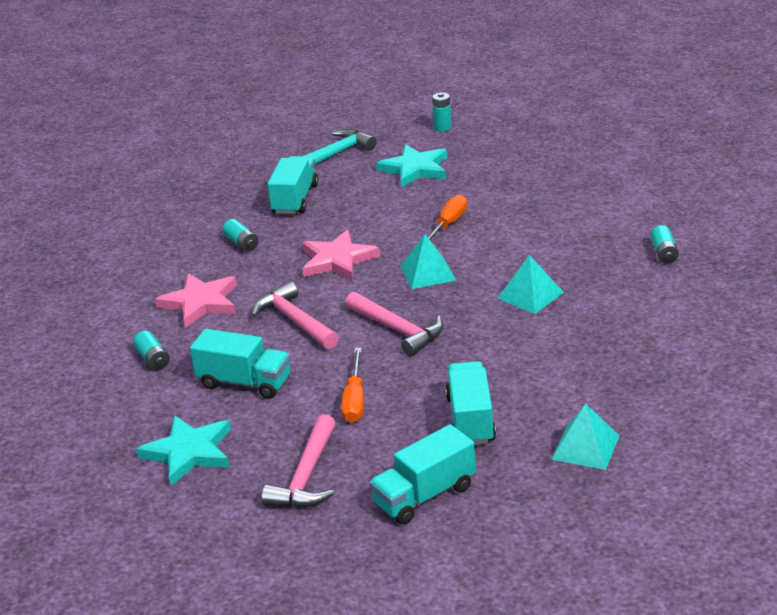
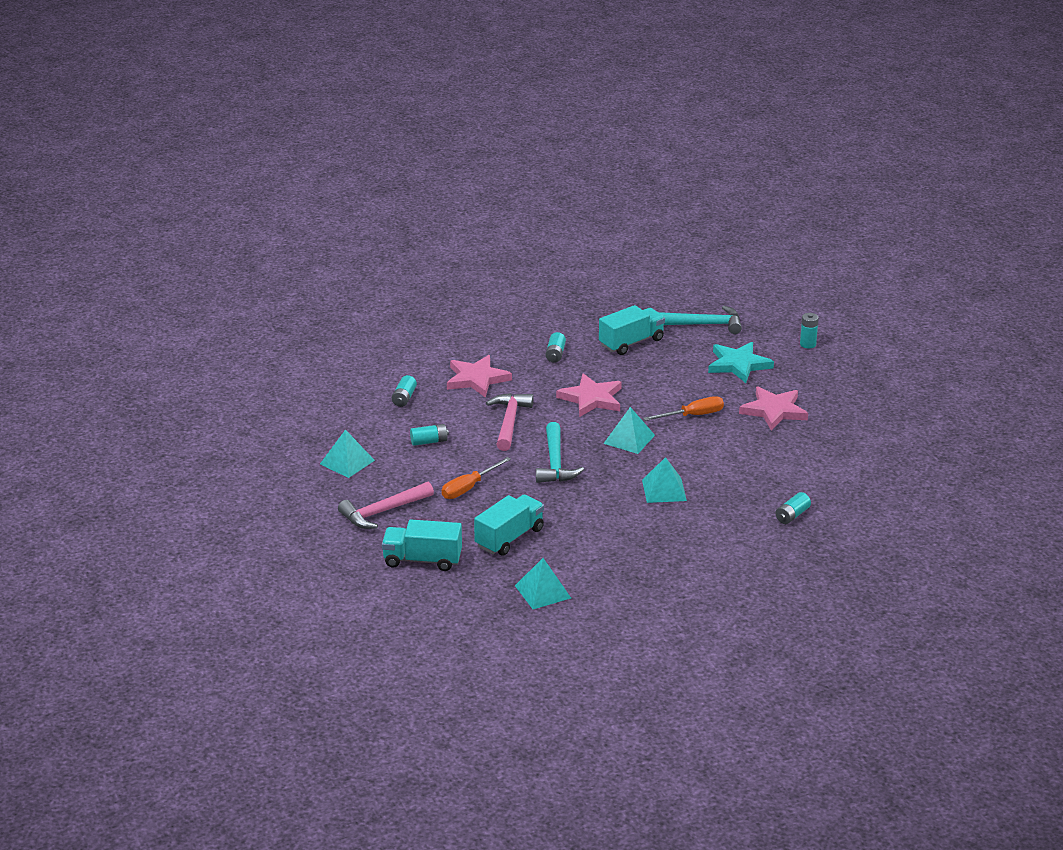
camera: 40 degrees right, 0 degrees up
(189, 452) = (347, 462): turquoise star -> turquoise pyramid
(244, 383) = (429, 441): turquoise truck -> turquoise battery
(398, 330) = (555, 463): pink hammer -> turquoise hammer
(505, 186) = (774, 411): none -> pink star

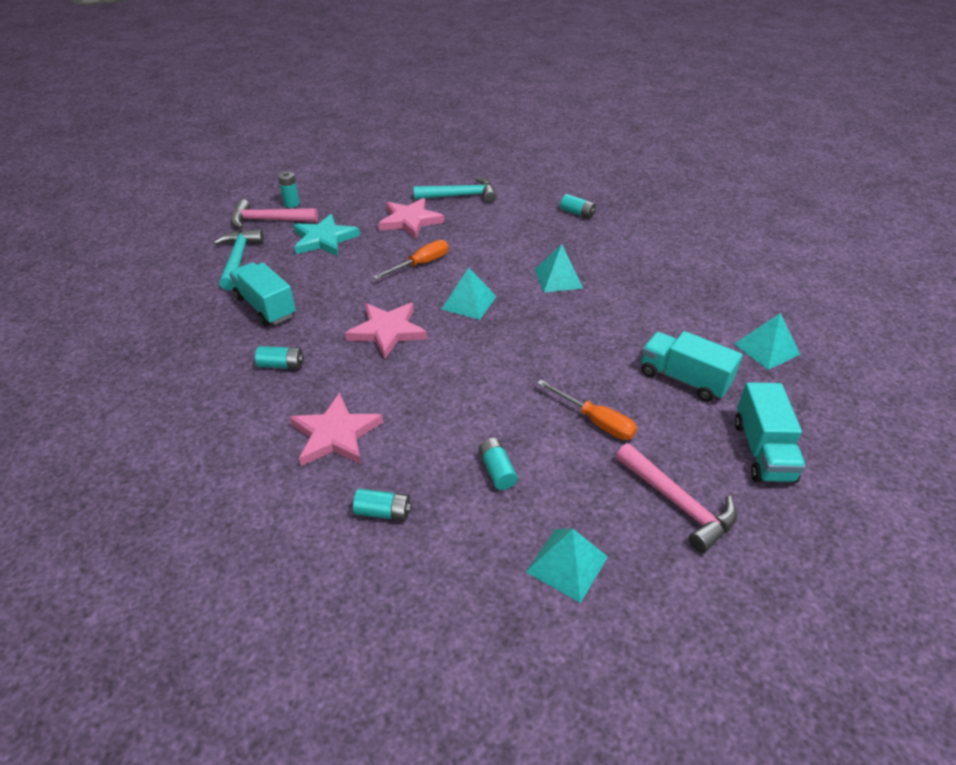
camera: 95 degrees left, 10 degrees up
(509, 422) = (441, 395): pink hammer -> pink hammer (268, 220)
(555, 463) = (525, 352): turquoise hammer -> turquoise hammer (460, 196)
(692, 416) = (420, 264): orange screwdriver -> orange screwdriver turned 75 degrees clockwise

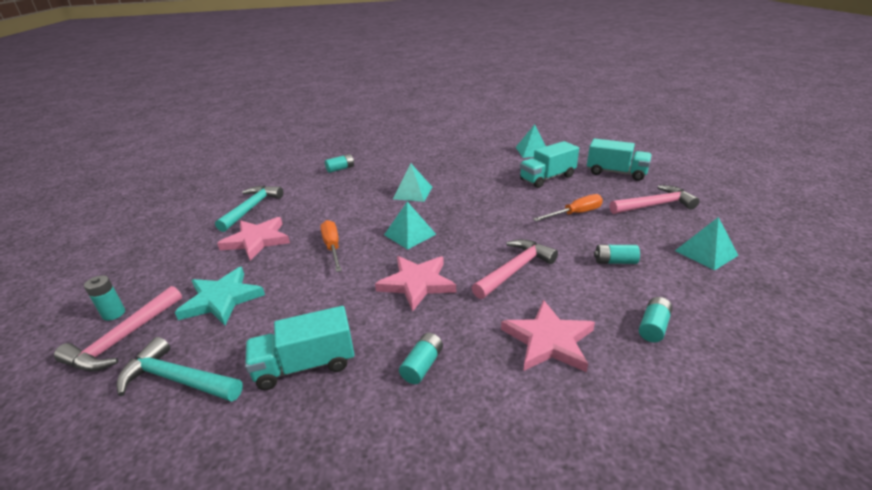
camera: 65 degrees left, 10 degrees down
(440, 391) = (515, 269): none -> pink hammer

